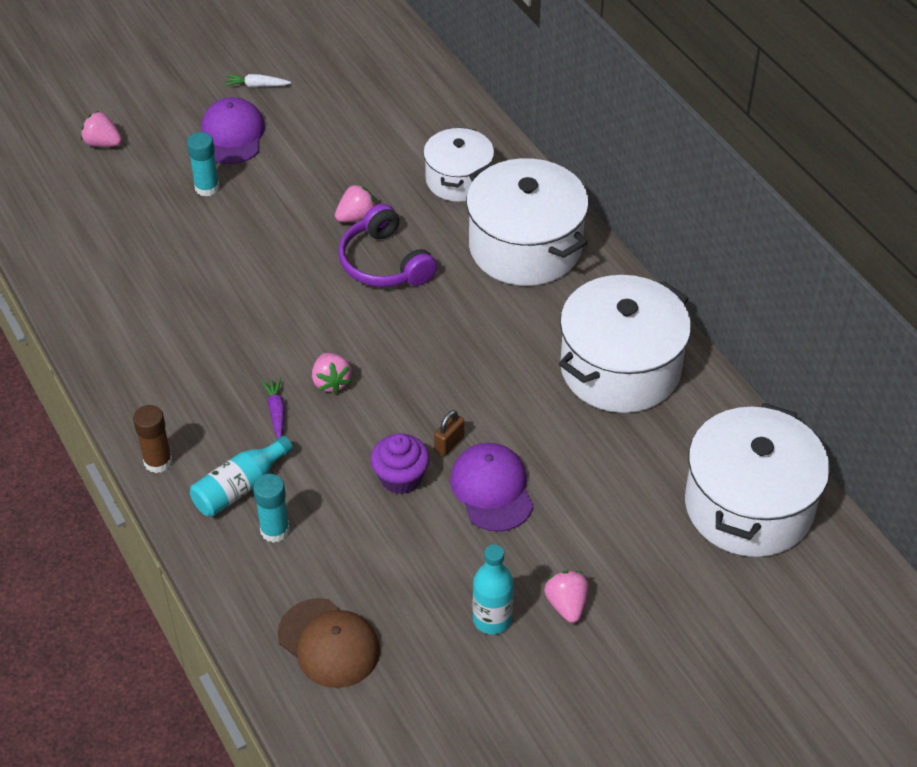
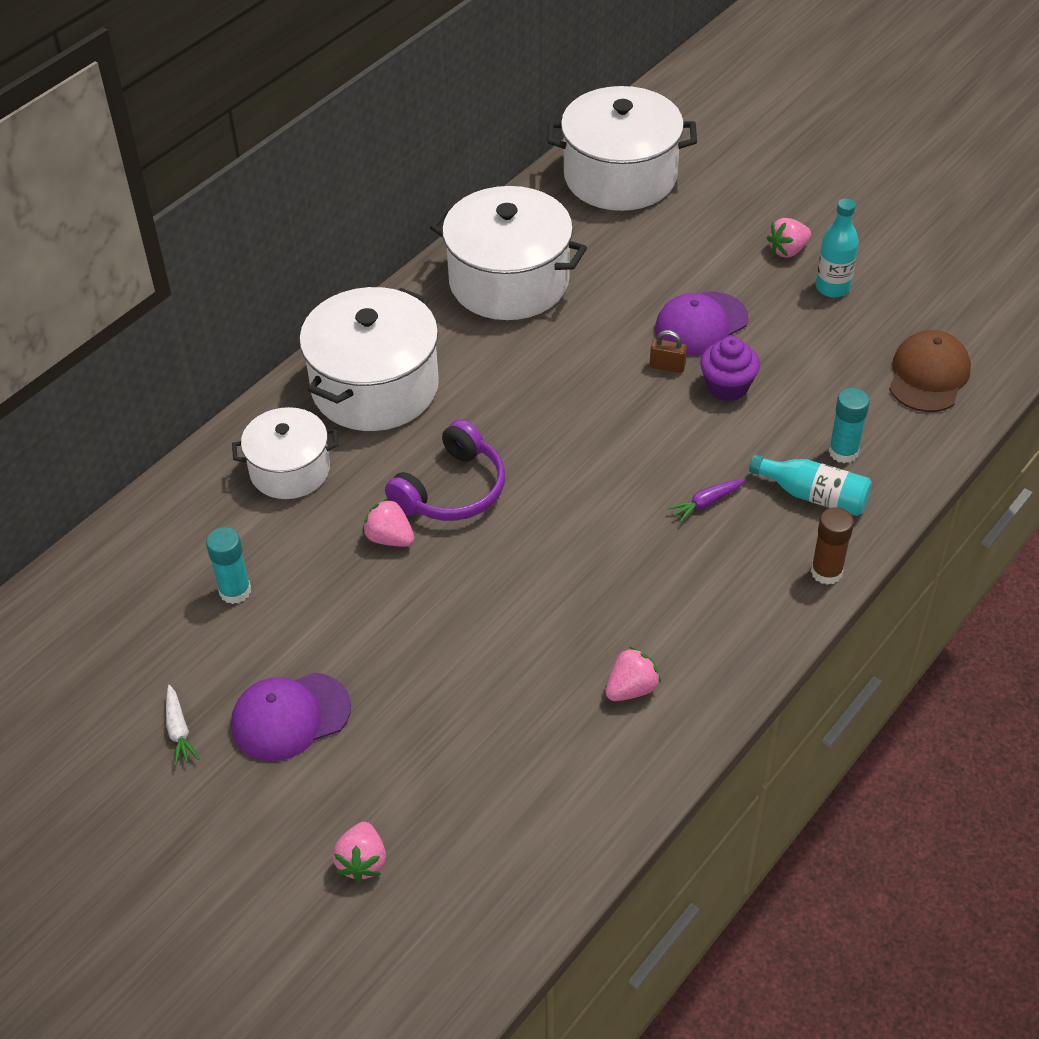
camera: 110 degrees left, 0 degrees up
(207, 188) = (401, 702): turquoise glue stick -> turquoise glue stick (235, 591)
(331, 382) = (643, 475): pink strawberry -> pink strawberry (631, 689)

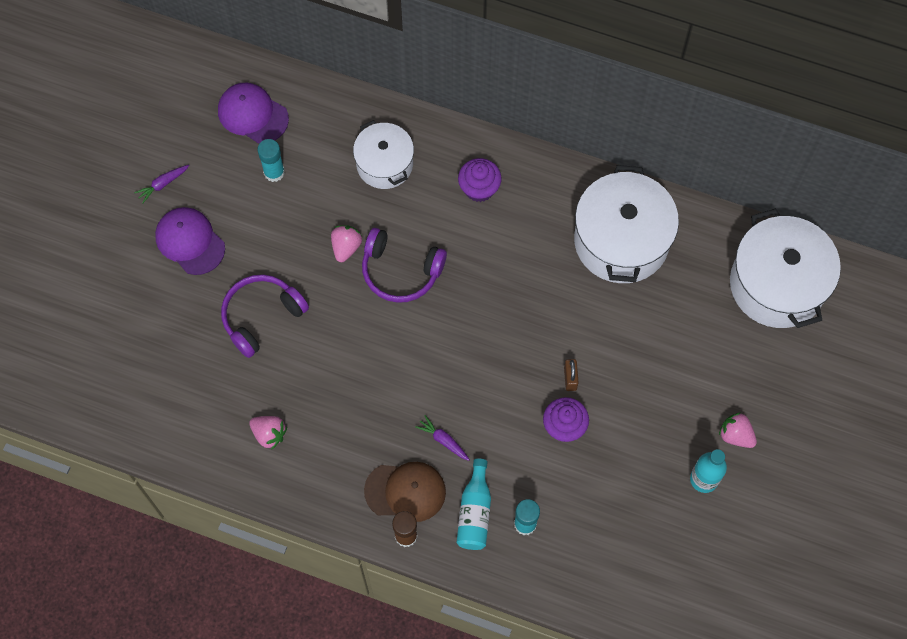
camera: 70 degrees right, 20 degrees up
(179, 731) = (162, 184): white carrot -> purple carrot
(362, 862) = (102, 319): pink strawberry -> none
(375, 387) = (479, 188): white pot -> purple cupcake
(448, 657) = (261, 316): none -> purple headphones
(701, 324) = (624, 390): purple cap -> purple cap (252, 114)
(928, 375) = (629, 571): brown cap -> brown cap (405, 491)

